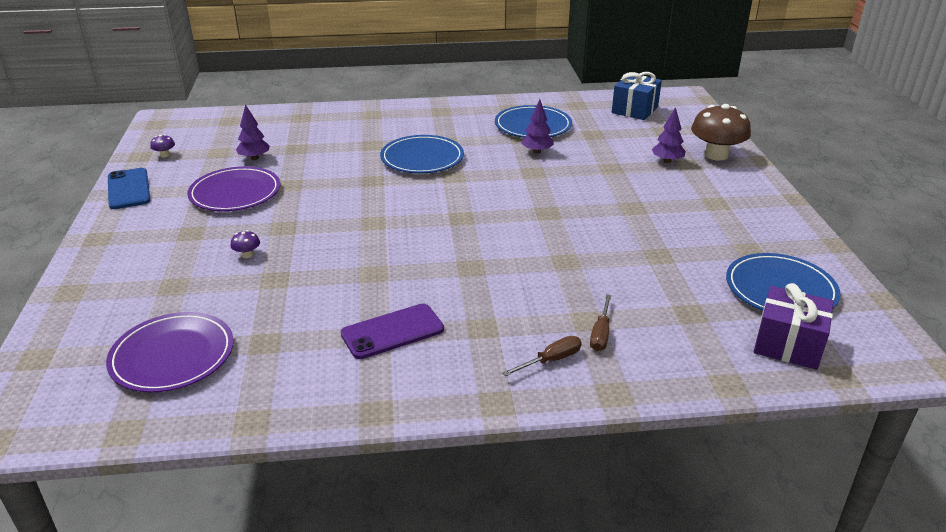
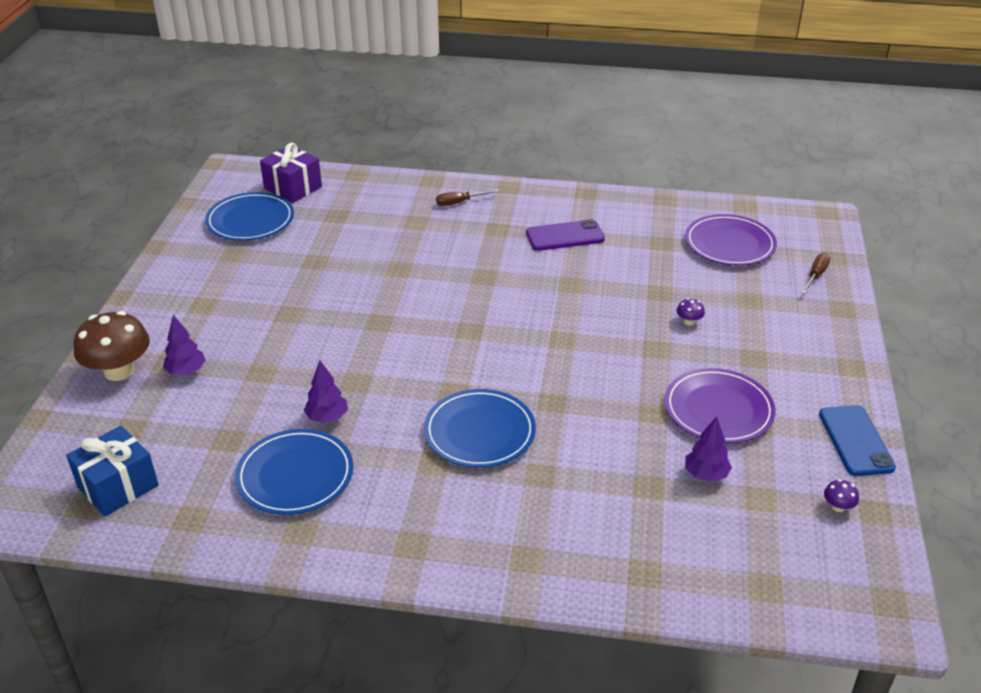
camera: 165 degrees left, 5 degrees up
(601, 334) = (413, 212): brown screwdriver -> brown screwdriver (815, 275)

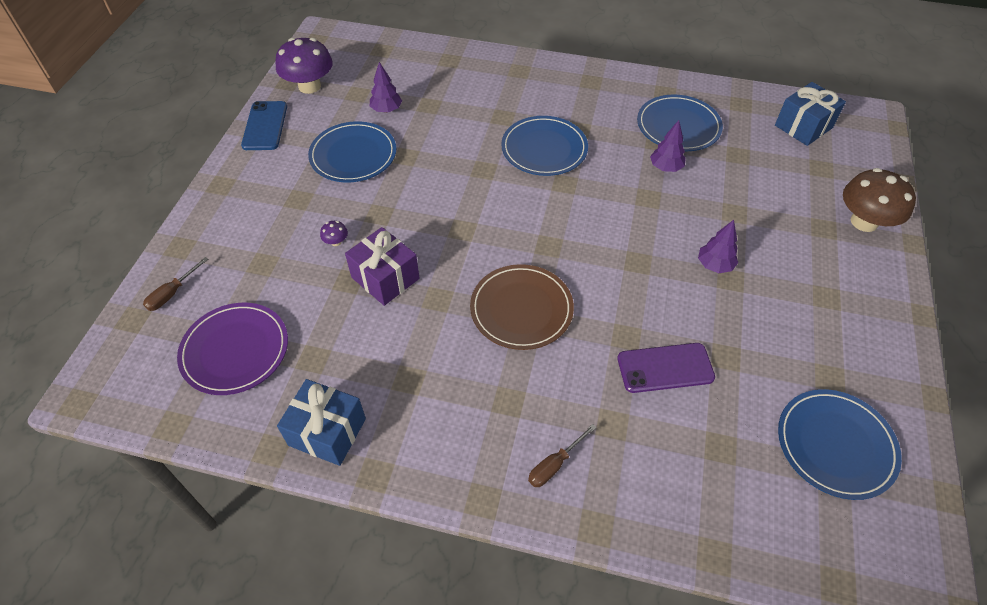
camera: 175 degrees left, 15 degrees up
(186, 371) = (802, 217): purple tree -> purple tree (714, 265)
(293, 188) = (804, 524): purple gift -> purple gift (385, 278)
(459, 202) = (554, 465): brown screwdriver -> brown screwdriver turned 150 degrees clockwise
(492, 281) = (521, 309): none -> brown plate
(565, 236) = (426, 380): purple phone -> purple phone (665, 368)
(629, 208) = (327, 432): none -> blue gift
(718, 409) = (353, 155): purple plate -> blue plate
(838, 506) = (309, 86): purple mushroom -> purple mushroom, size x2.44

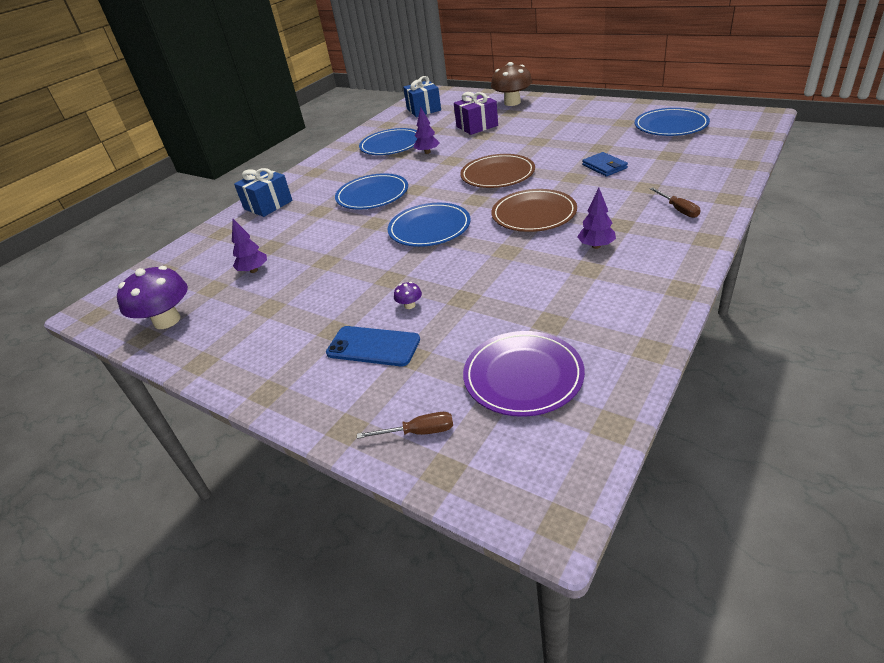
camera: 65 degrees left, 15 degrees down
(172, 293) = (418, 432): brown screwdriver -> brown screwdriver turned 60 degrees counterclockwise
(265, 126) = (199, 355): blue phone -> blue phone (373, 346)
(327, 432) = (635, 314): blue gift -> blue gift (268, 205)
(353, 155) = (299, 292): blue plate -> blue plate (429, 228)
(385, 278) = (470, 277): purple gift -> purple gift (477, 126)
(617, 253) = (497, 174): none -> brown plate
(665, 368) = (604, 166): purple phone -> blue wallet
(714, 265) = (525, 144): purple tree -> purple tree (596, 246)

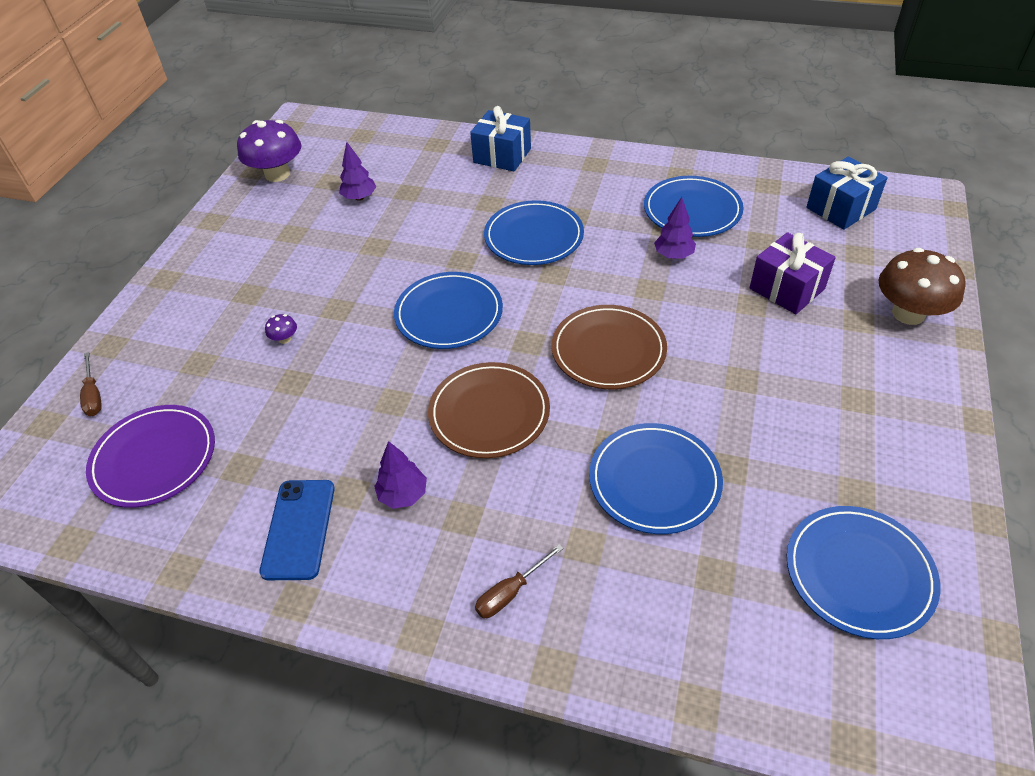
camera: 70 degrees right, 10 degrees up
(373, 346) = (218, 330): blue phone -> blue phone (298, 529)
(604, 166) = (654, 481): blue wallet -> blue plate

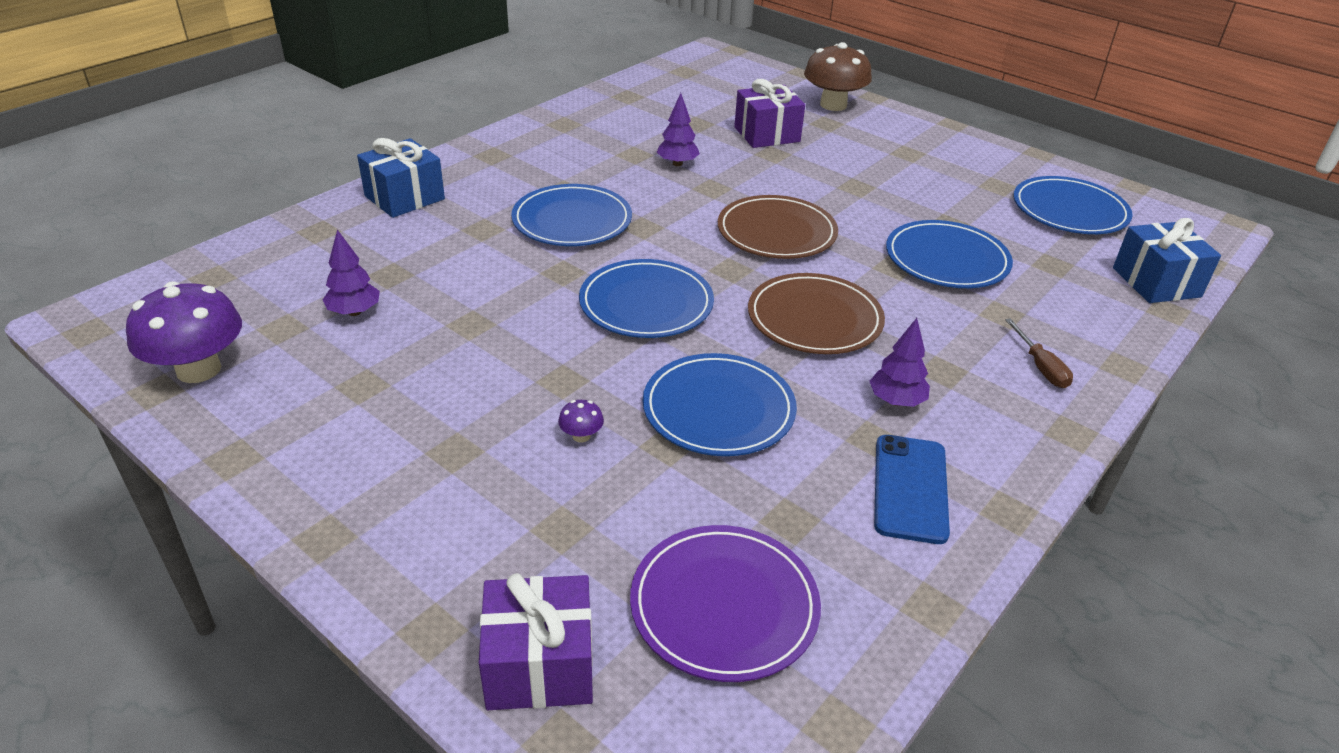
camera: 70 degrees left, 10 degrees down
(94, 395) = (539, 665): brown screwdriver -> purple gift
(298, 529) = (910, 488): blue phone -> blue phone turned 75 degrees clockwise
(692, 210) = (624, 136): blue plate -> blue plate (718, 409)
(840, 208) = (691, 82): blue gift -> blue gift (1156, 282)

